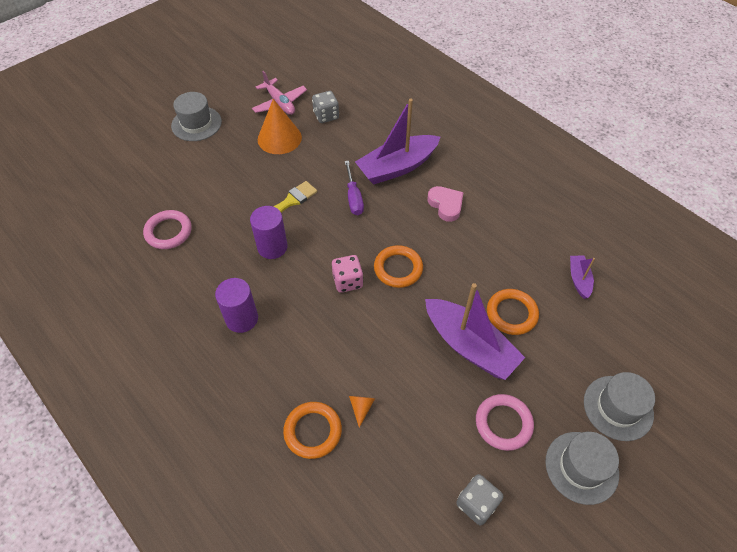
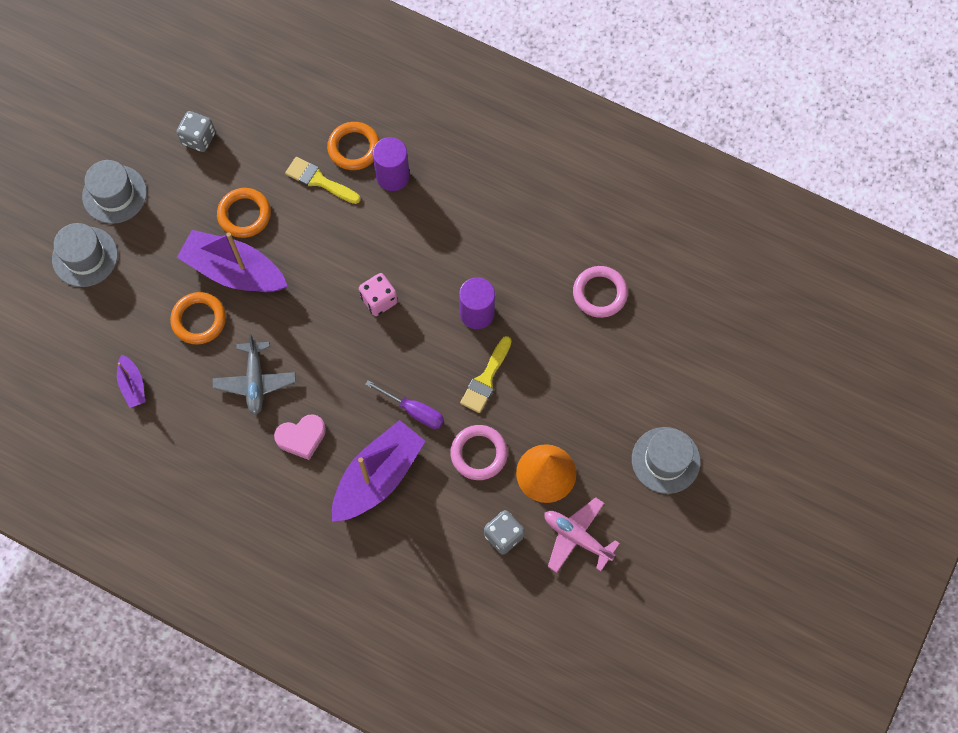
camera: 160 degrees right, 15 degrees up
(242, 319) = (467, 224): purple cylinder -> purple cylinder (392, 176)
(353, 197) = (414, 411): purple screwdriver -> purple screwdriver turned 150 degrees clockwise
(361, 408) = (319, 181): orange cone -> yellow brush
(398, 268) = (331, 333): orange ring -> orange ring (244, 214)
(446, 205) = (301, 437): pink heart -> pink heart turned 60 degrees counterclockwise
(472, 252) = (255, 381): none -> grey plane
(503, 423) = (188, 208): pink ring -> pink ring (479, 453)

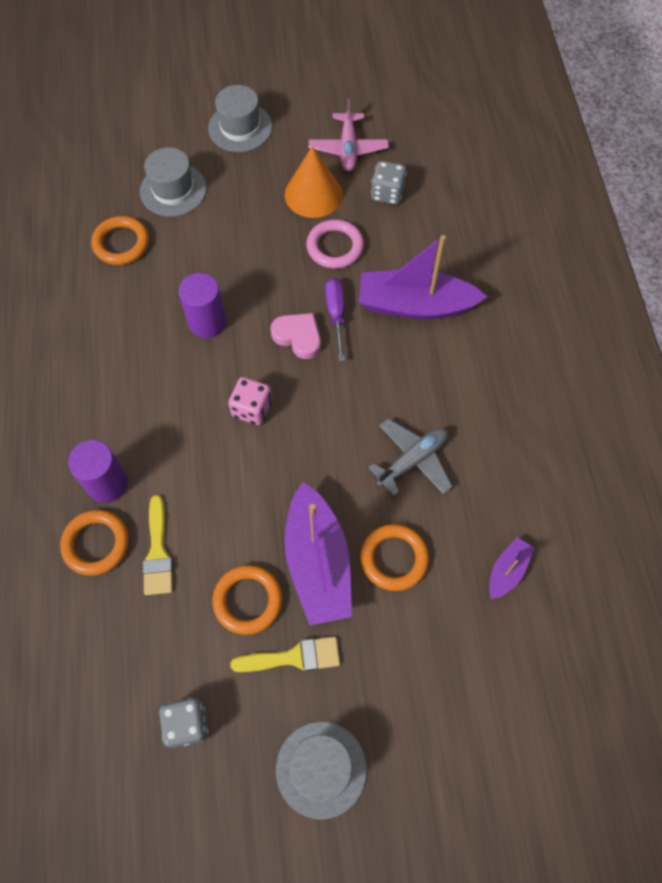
camera: 125 degrees left, 5 degrees down
(85, 257) = (417, 739): grey hat -> grey hat (173, 190)
(301, 437) = (431, 385): pink heart -> pink heart (298, 337)
(486, 379) = (265, 280): yellow brush -> yellow brush (293, 657)
(599, 293) = (121, 243): pink ring -> orange ring

